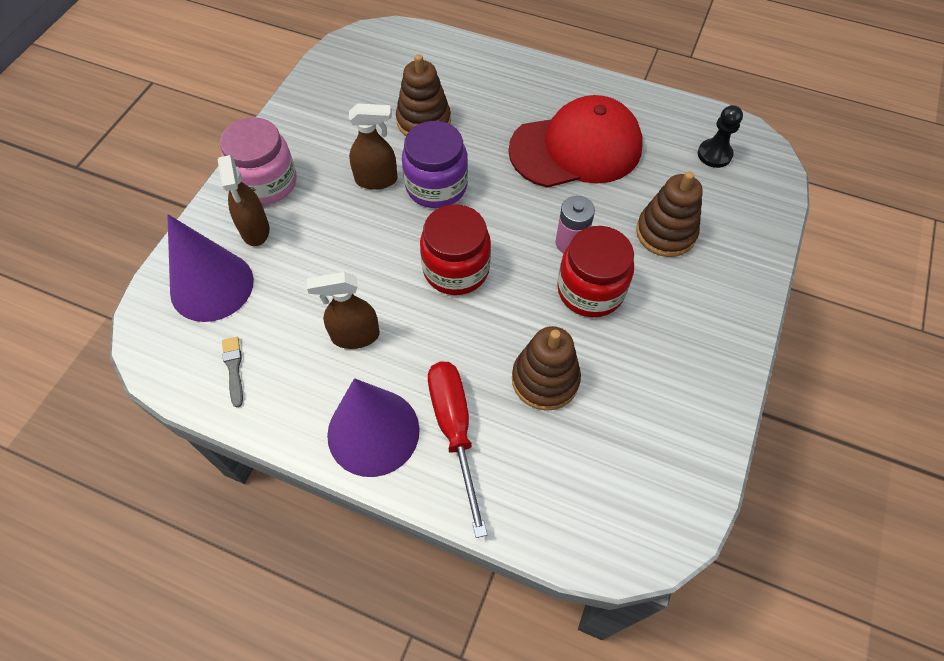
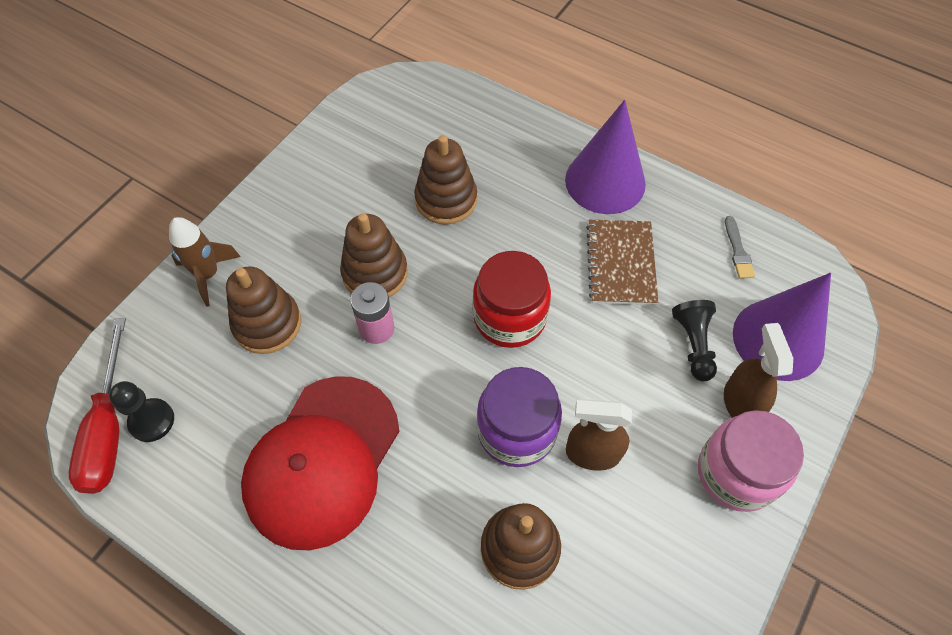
camera: 170 degrees left, 0 degrees up
(290, 270) = (693, 344): none -> black pawn
(355, 336) = (621, 263): brown spray bottle -> brown notebook
(454, 430) = (534, 173): red screwdriver -> red screwdriver (109, 429)
(576, 148) = (322, 461): red cap -> red cap turned 60 degrees counterclockwise
(590, 290) = (375, 273): red jar -> brown stacking toy
(741, 265) = (208, 275): none -> brown rocket

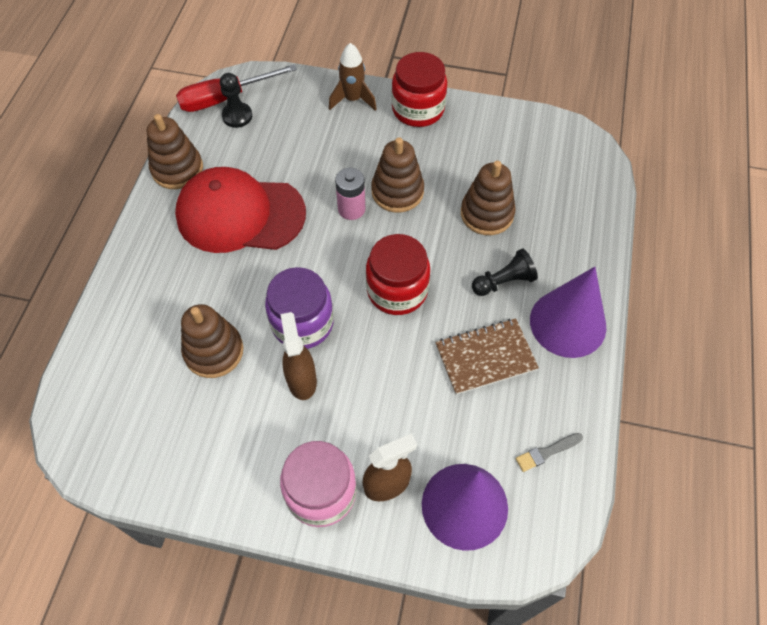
camera: 70 degrees right, 0 degrees up
(265, 213) = (418, 109): none -> red jar
(267, 324) = (329, 146): brown stacking toy -> brown stacking toy (177, 169)
(693, 344) = (429, 434): black pawn -> black pawn (504, 282)

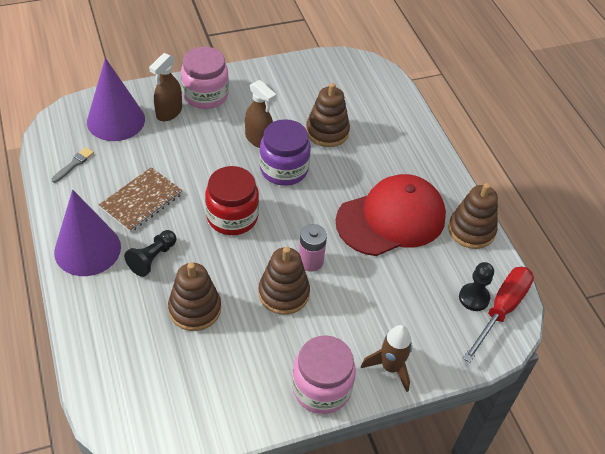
camera: 145 degrees right, 10 degrees down
(418, 109) = (321, 388): red jar -> pink jar

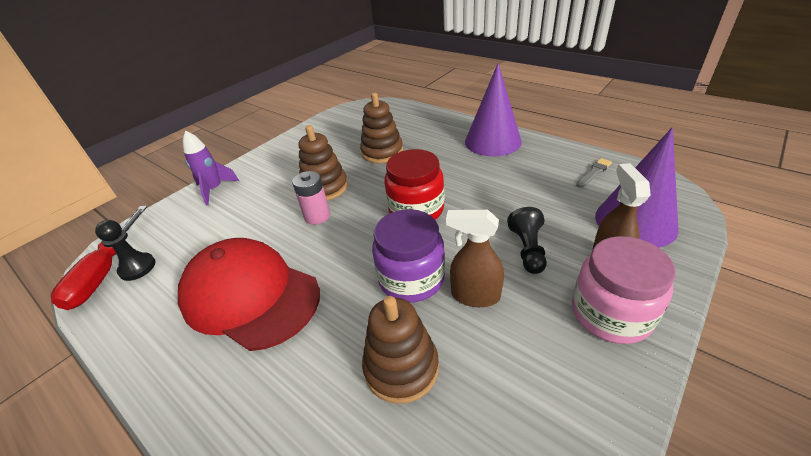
camera: 155 degrees right, 10 degrees down
(74, 164) = (594, 172): grey brush -> grey brush turned 135 degrees counterclockwise
(141, 201) = (503, 180): brown notebook -> none
(152, 258) = (443, 158): black pawn -> black pawn (527, 249)
(321, 388) = (263, 160): pink jar -> none
(390, 367) = (214, 190): brown rocket -> purple rocket
(391, 219) = (250, 295): red cap -> red cap turned 90 degrees clockwise
(471, 230) = (138, 339): brown stacking toy -> none

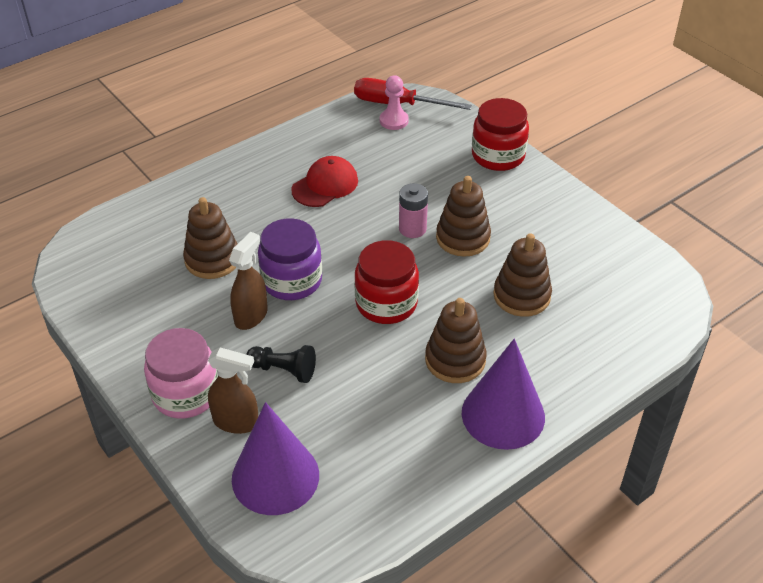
camera: 100 degrees right, 5 degrees up
(137, 268) = (394, 121): black pawn -> pink pawn
(214, 190) = (498, 156): purple rocket -> red jar
(250, 295) = (325, 185): red cap -> red cap, size x0.58
(458, 166) = (455, 360): none -> brown stacking toy
(594, 172) = (379, 489): grey brush -> none

